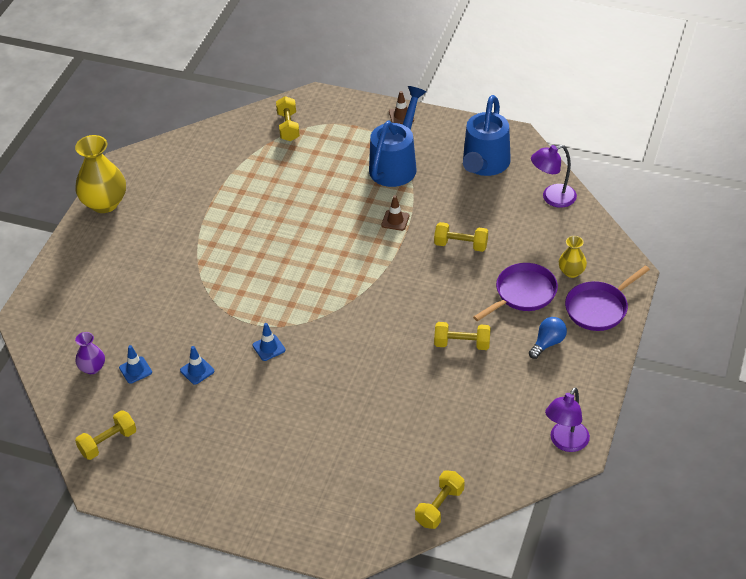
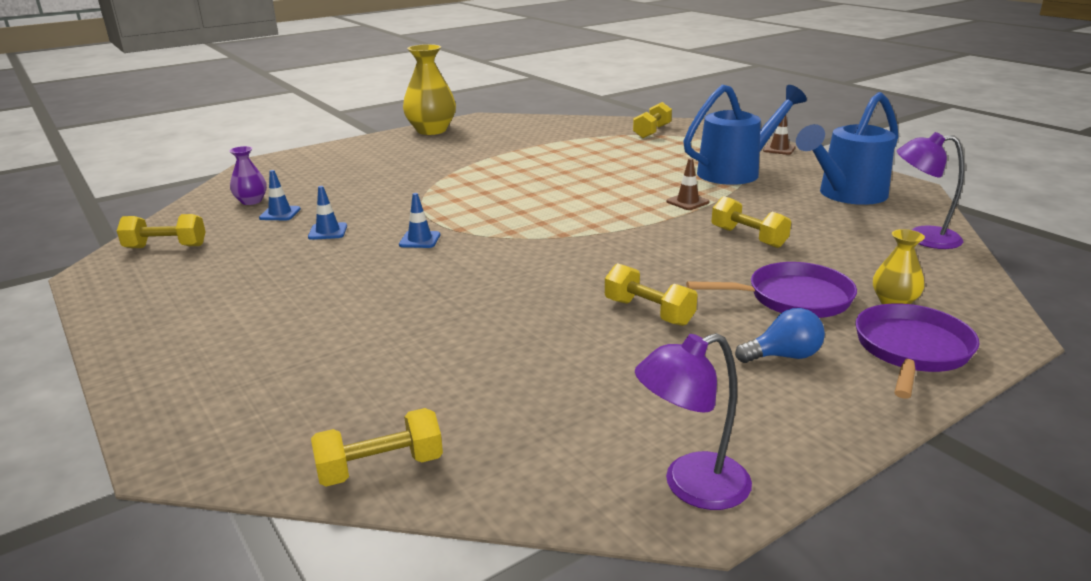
camera: 35 degrees right, 20 degrees down
(599, 308) = (911, 350): purple pan -> purple pan turned 120 degrees clockwise

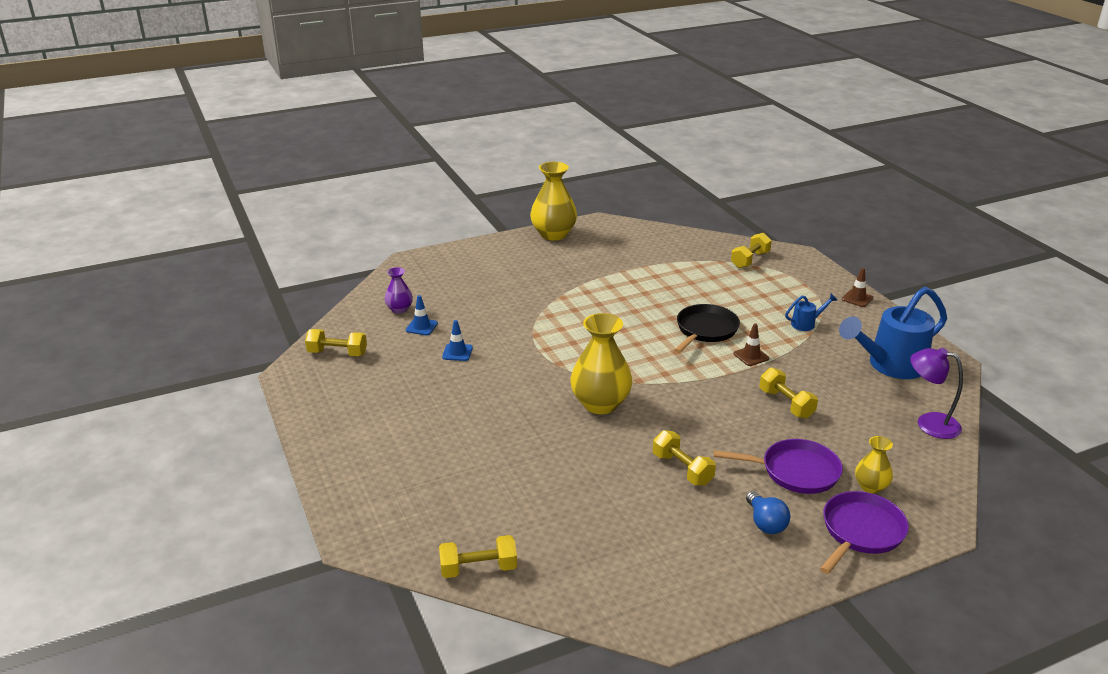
camera: 10 degrees right, 5 degrees up
(420, 240) = (526, 371): blue traffic cone -> none
(521, 260) = (600, 404): none -> yellow vase
(626, 186) = (705, 330): none -> black pan
(691, 486) = (666, 612): purple lamp -> none
(736, 172) = (806, 324): blue watering can -> blue watering can, size x0.44
(783, 356) = (765, 523): blue light bulb -> blue light bulb turned 75 degrees clockwise

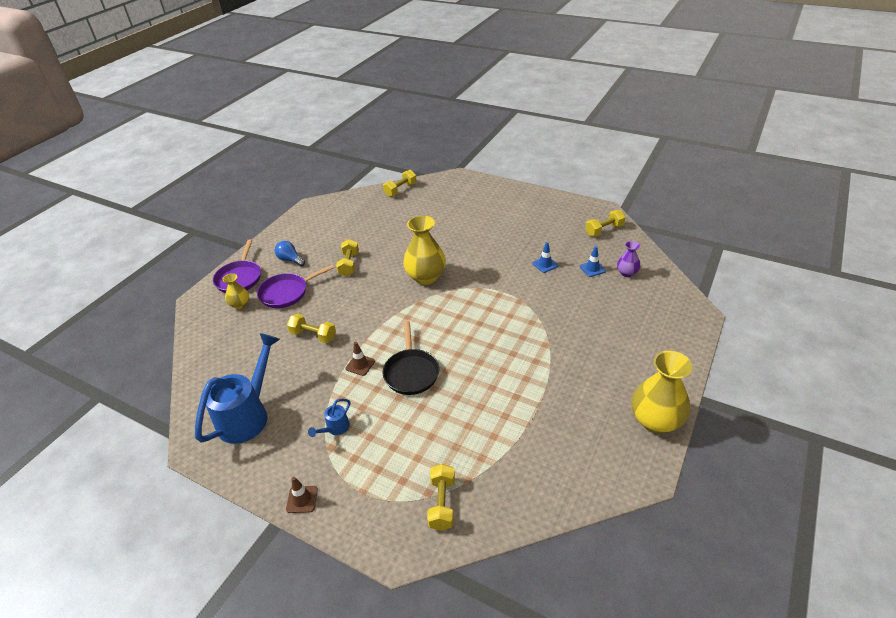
camera: 145 degrees right, 10 degrees up
(682, 469) = (349, 264): yellow dumbbell -> yellow dumbbell turned 75 degrees clockwise
(929, 423) = (209, 370): purple lamp -> none

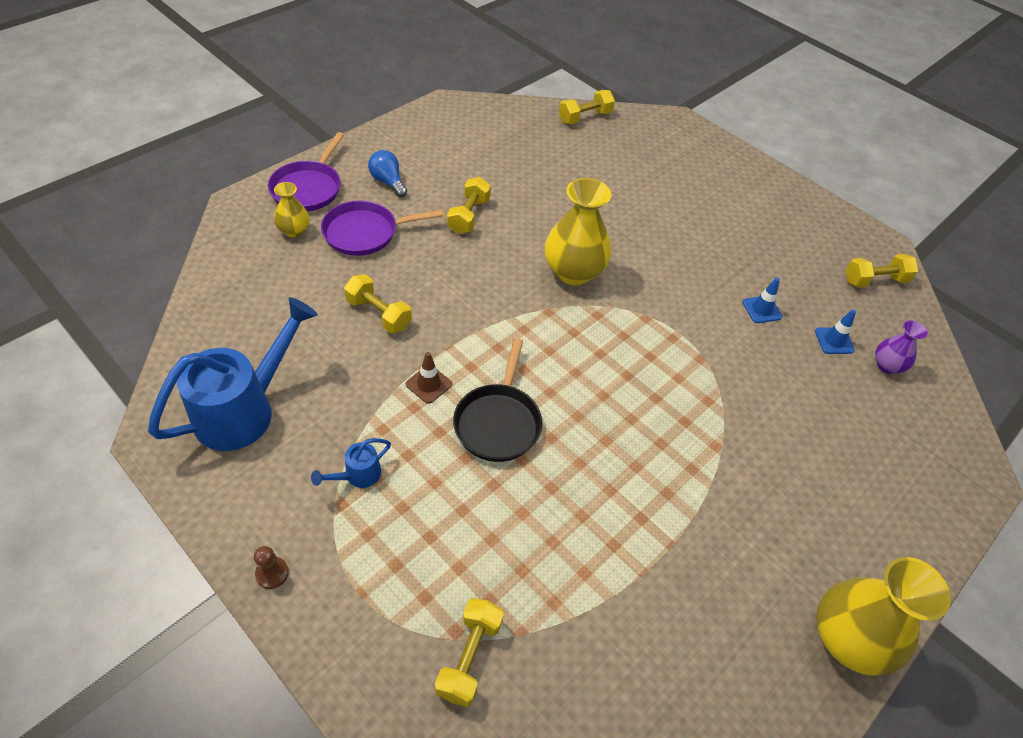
camera: 10 degrees right, 10 degrees up
(302, 499) = (272, 573): brown traffic cone -> brown pawn

